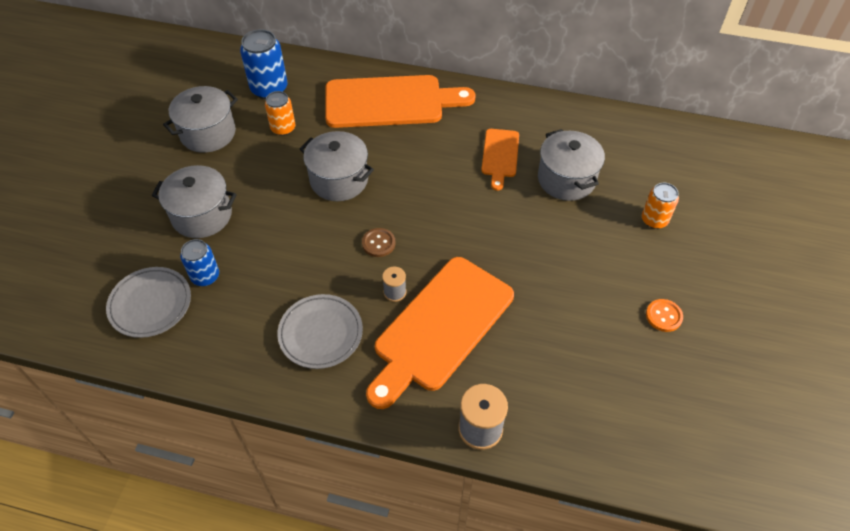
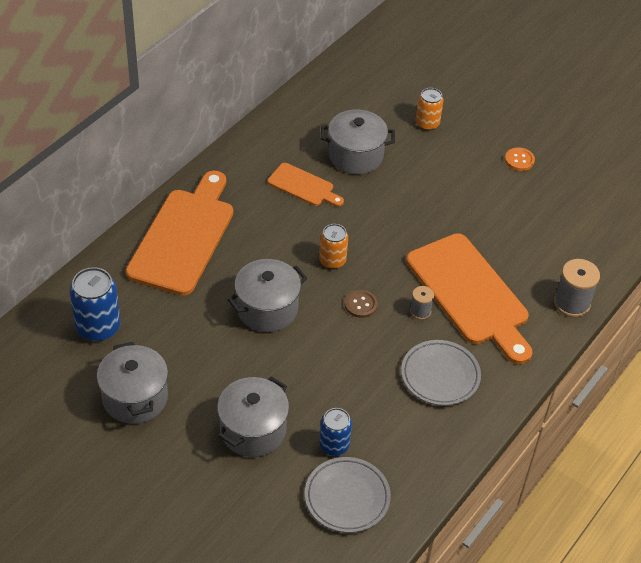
camera: 70 degrees left, 5 degrees down
(283, 128) = (168, 332): orange can -> orange can (332, 260)

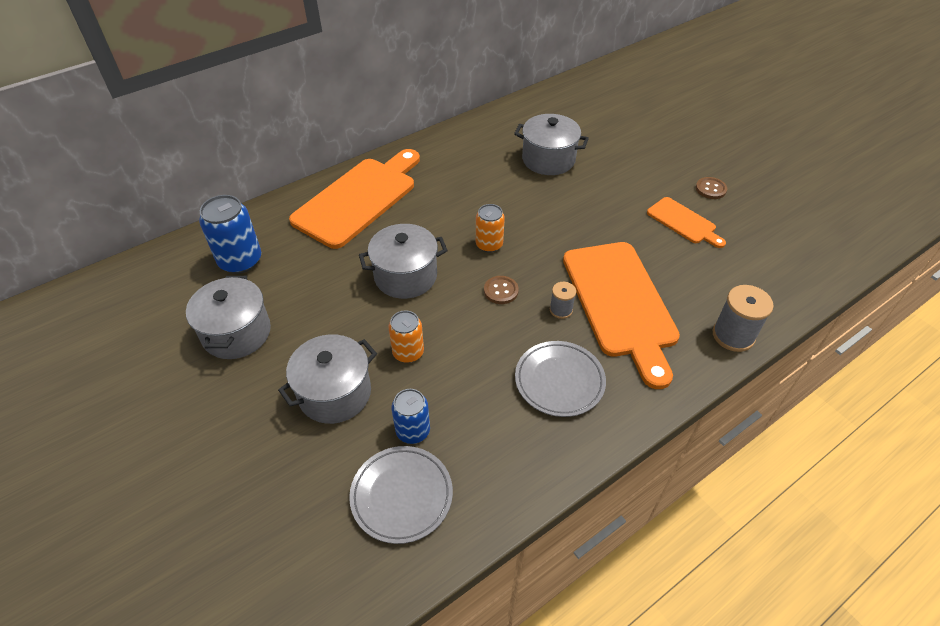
camera: 20 degrees right, 0 degrees up
(303, 186) = (488, 176): orange cutting board -> orange cutting board (683, 222)
(427, 123) = (627, 144): orange can -> orange can (408, 352)
(519, 160) = (710, 189): orange button -> brown button

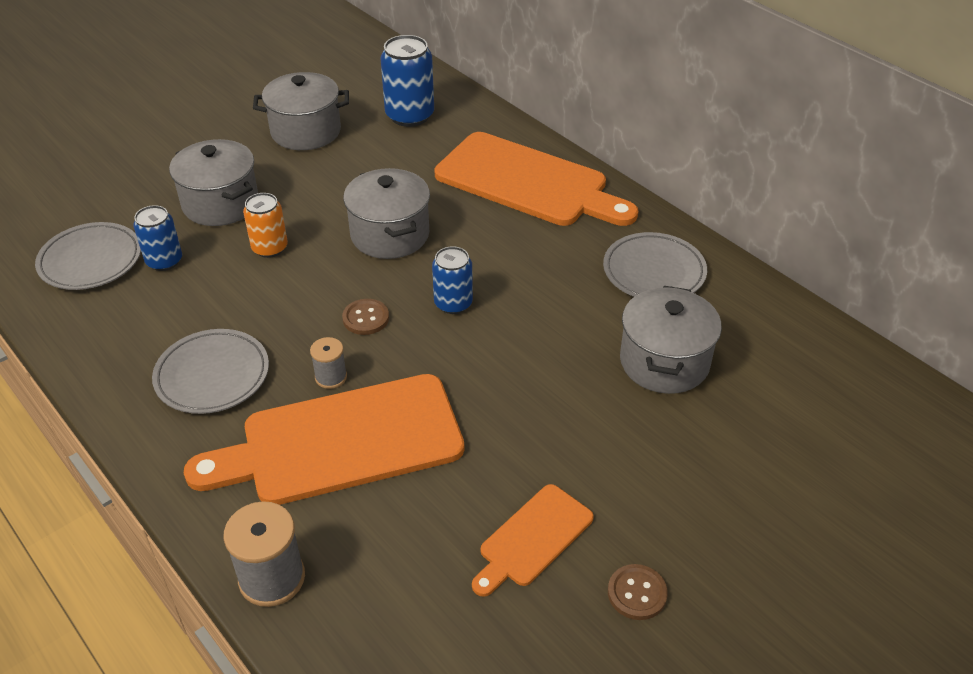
camera: 85 degrees right, 5 degrees down
(468, 153) = (654, 271): none -> grey plate
(489, 244) = (453, 303): orange can -> blue can

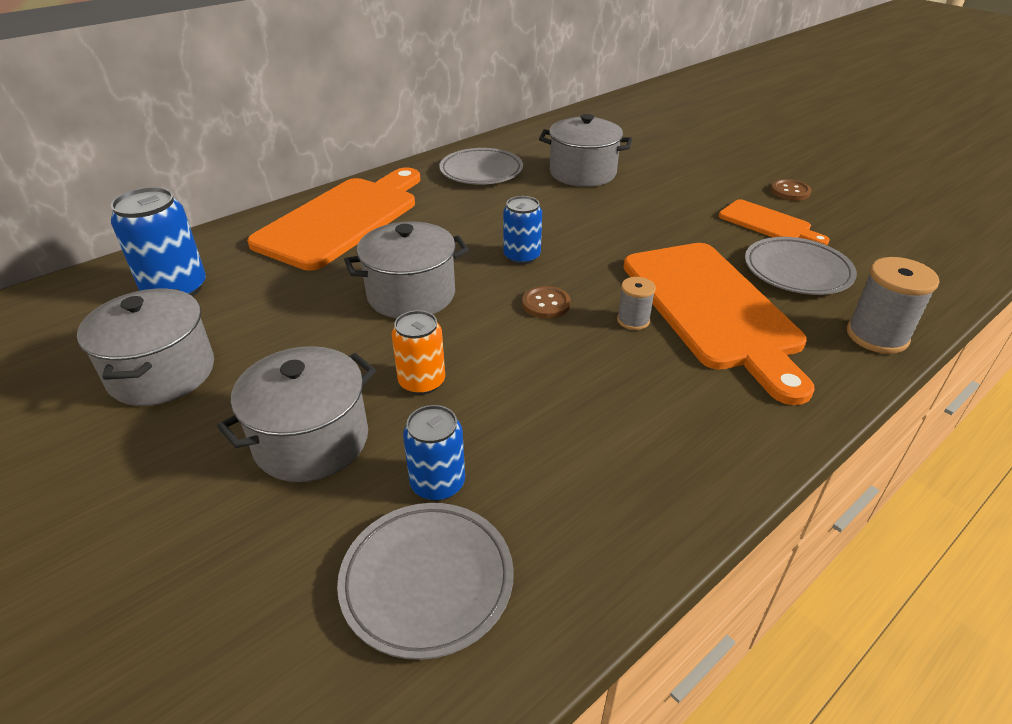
camera: 90 degrees left, 5 degrees down
(212, 375) = (650, 404): grey plate -> grey plate (797, 271)

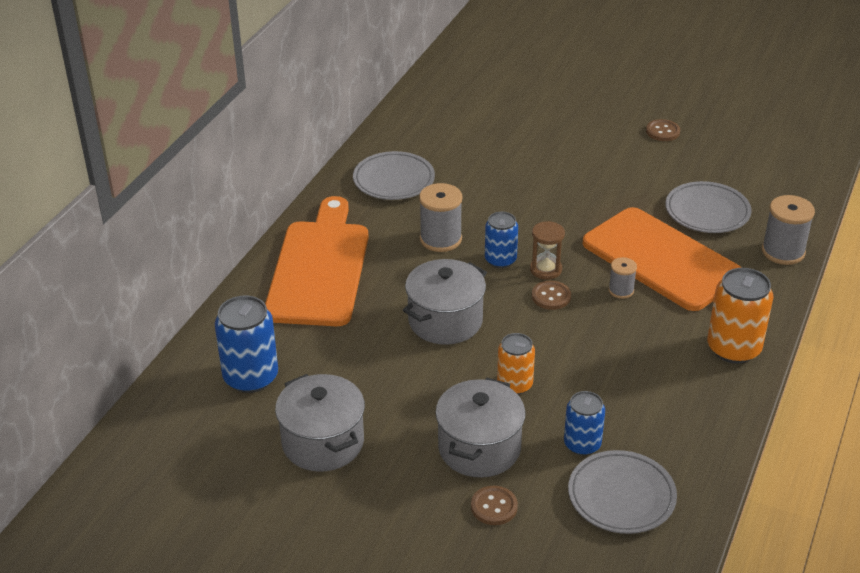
camera: 25 degrees left, 0 degrees up
(252, 524) = (494, 507): none -> brown button
(478, 225) = (440, 239): none -> grey spool
(562, 277) = (546, 269): none -> brown hourglass
(582, 173) = (484, 157): grey pot -> none
(738, 430) = (733, 348): none -> orange can
(768, 223) = (663, 171): orange cutting board -> none

